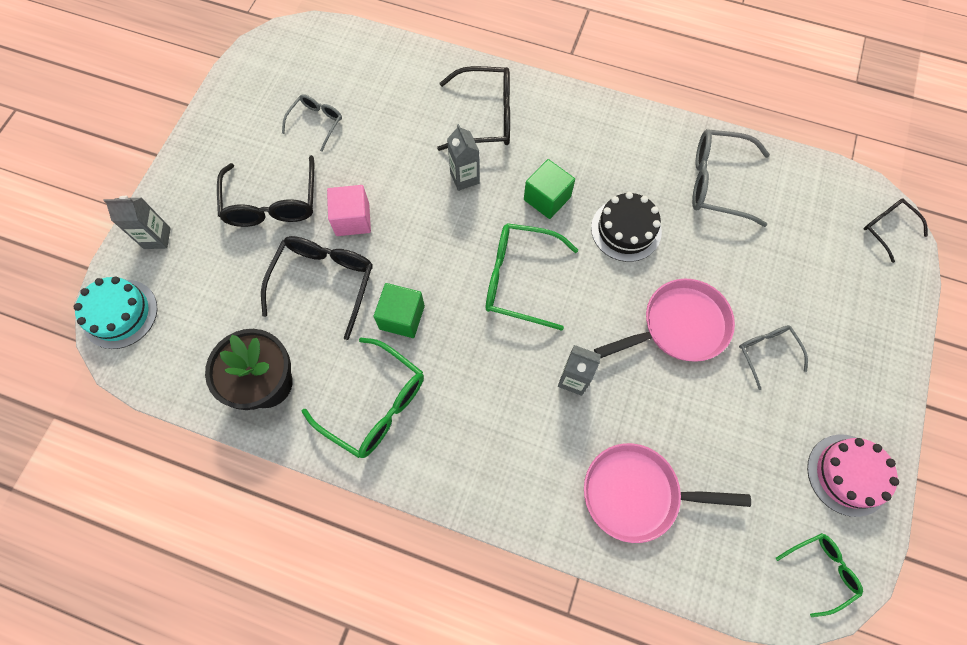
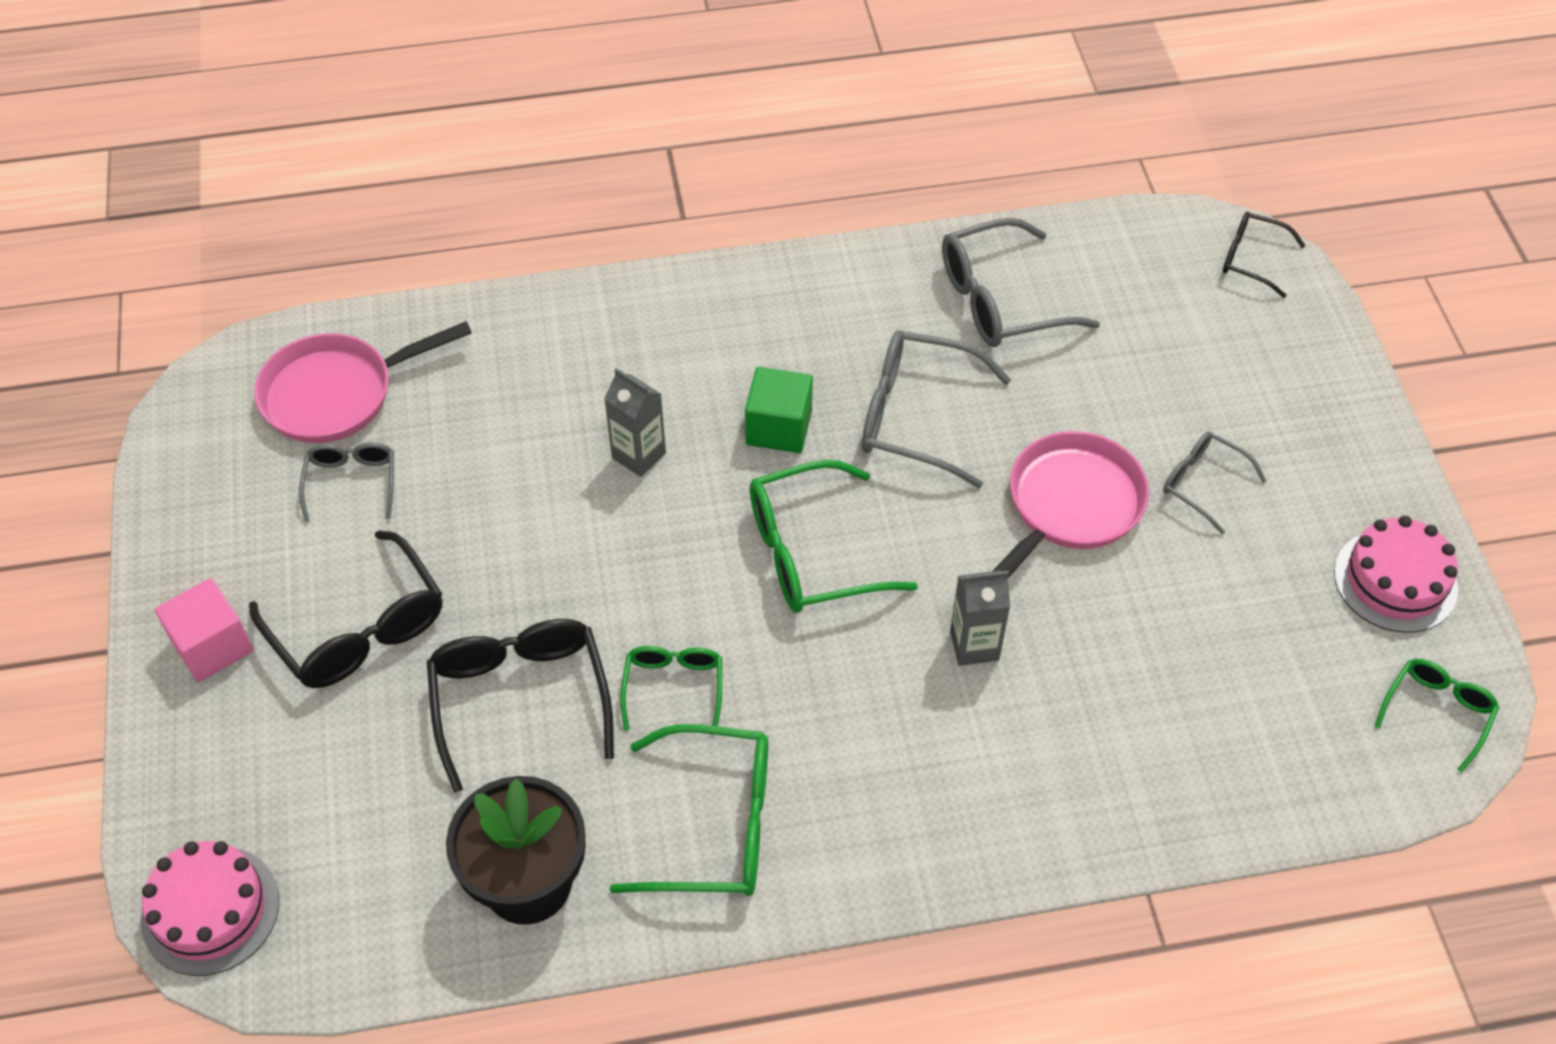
camera: 30 degrees left, 15 degrees down
(120, 314) = (210, 910): turquoise cake -> pink cake
(157, 238) = (197, 770): grey carton -> none
(352, 219) = (505, 591): pink cube -> pink cube (212, 646)
(402, 317) = (673, 688): green cube -> green glasses
(485, 117) = (613, 359): black glasses -> none
(626, 230) = (917, 417): black cake -> grey glasses
(637, 493) = (1153, 745): pink pan -> pink pan (336, 393)

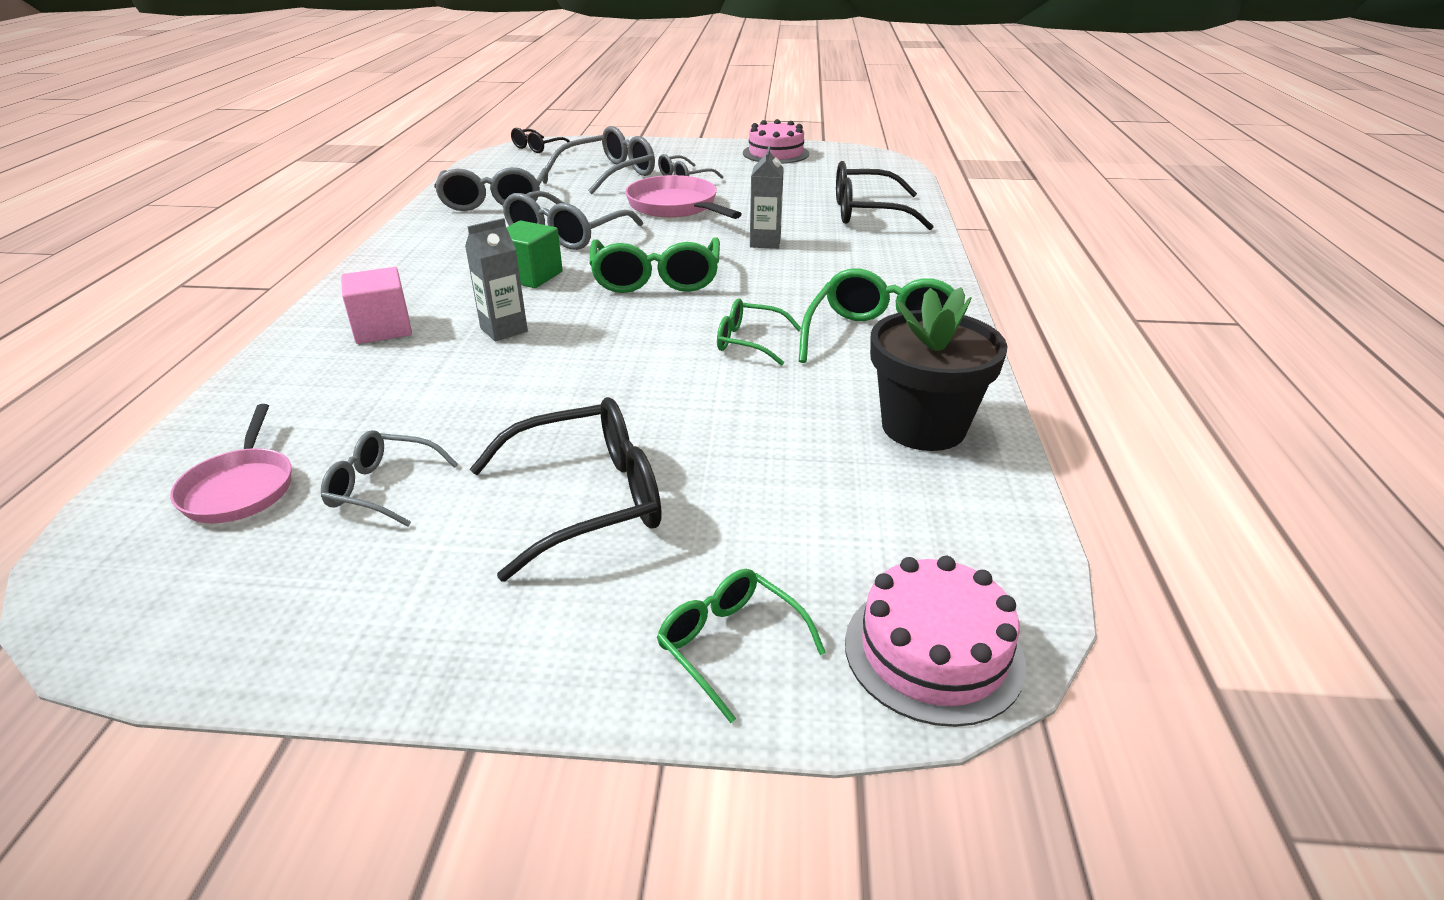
camera: 75 degrees left, 20 degrees down
(212, 646) = (537, 624): pink cube -> pink cube (382, 329)
(336, 393) = (240, 488): pink pan -> pink pan, size x0.65
(520, 700) = (728, 411): black glasses -> black glasses (867, 212)
(1174, 386) = (609, 174): none -> grey glasses
(1436, 712) = (858, 158): green glasses -> green glasses (730, 645)

